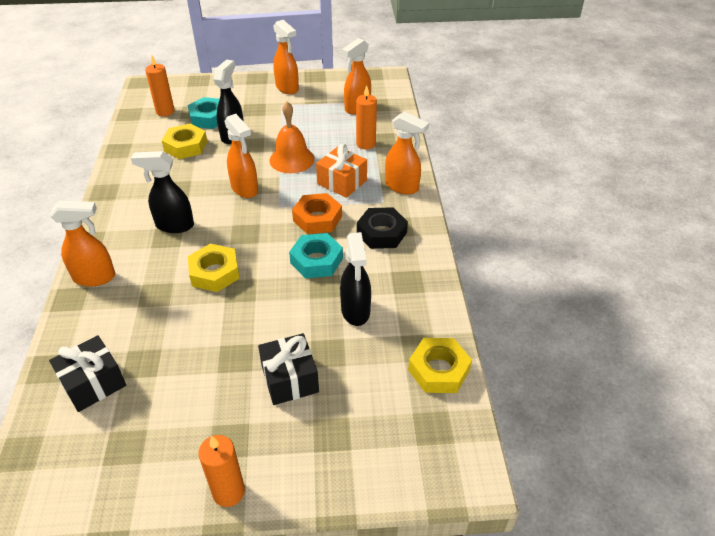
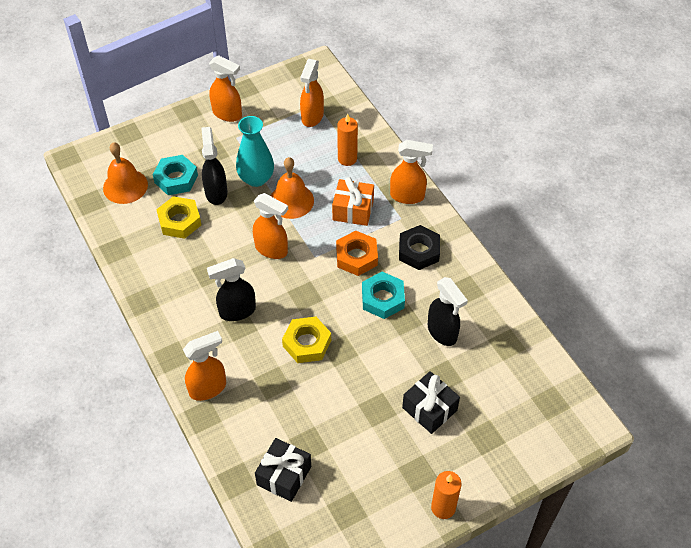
camera: 25 degrees left, 10 degrees up
(165, 111) = (125, 186): orange candle -> orange bell
(274, 135) = (256, 178): none -> turquoise vase
(439, 370) = (531, 357): yellow nut -> none

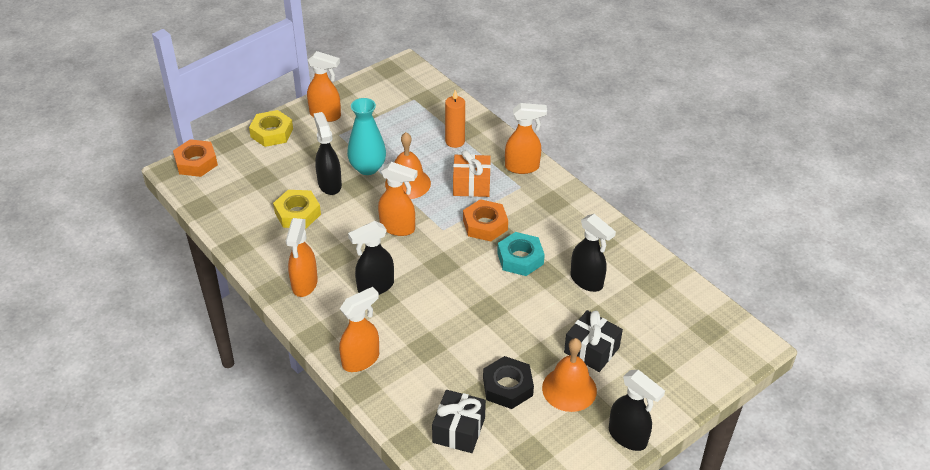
camera: 10 degrees left, 10 degrees down
(95, 153) = (196, 162): none -> orange nut
(125, 186) = (234, 189): orange bell -> orange bell (569, 389)
(176, 179) = (285, 177): turquoise nut -> none
(307, 343) = (453, 307): yellow nut -> yellow nut (272, 133)
(312, 117) = (411, 109): orange spray bottle -> orange spray bottle (304, 284)
(419, 251) = (545, 213): black nut -> black nut (507, 387)
(443, 507) = (628, 437): orange candle -> black spray bottle

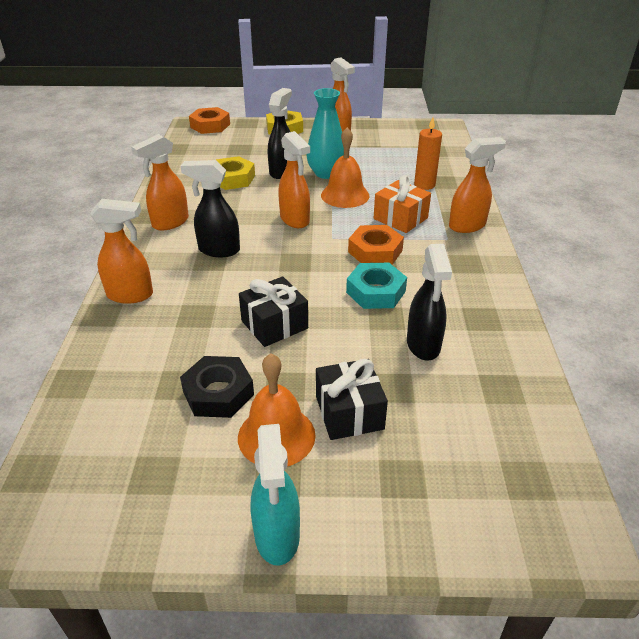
camera: 40 degrees right, 5 degrees down
(459, 430) = (121, 402): black gift -> black gift (274, 324)
(522, 167) = (467, 226): orange spray bottle -> orange spray bottle turned 60 degrees counterclockwise
(628, 437) = (277, 536): black spray bottle -> turquoise spray bottle

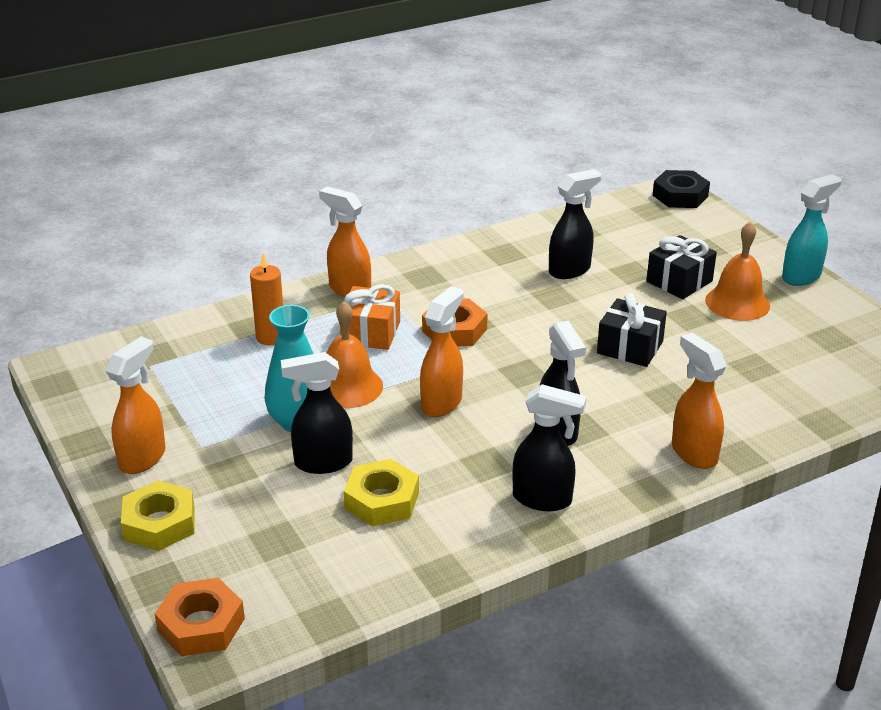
camera: 120 degrees left, 5 degrees down
(170, 223) = (543, 499): orange spray bottle -> black spray bottle
(218, 393) = (736, 343): black nut -> black nut (680, 196)
(376, 292) = (523, 311): turquoise nut -> none

